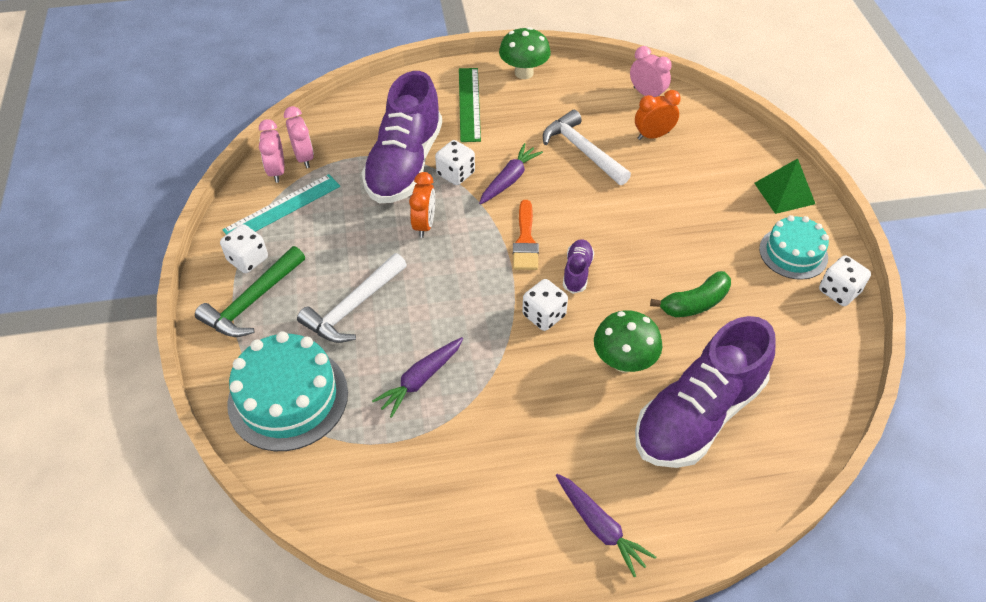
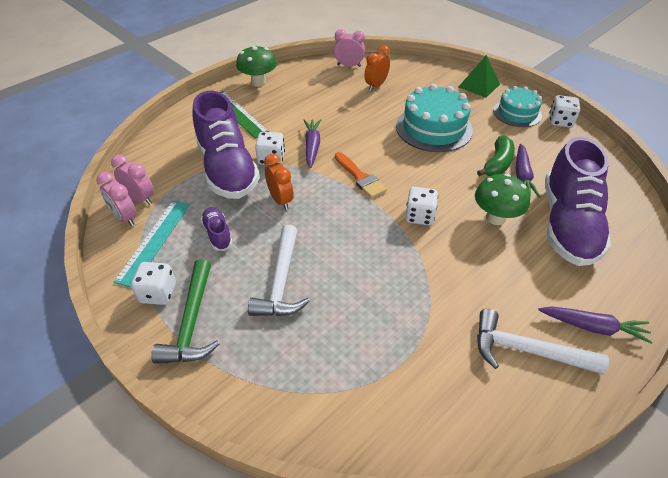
camera: 35 degrees left, 5 degrees down
(288, 398) = (293, 378): turquoise cake -> turquoise cake (434, 128)
(420, 380) = (381, 303): purple carrot -> purple carrot (522, 176)
(577, 272) = (412, 180): purple shoe -> purple shoe (217, 234)
(582, 150) = (342, 110): white hammer -> white hammer (527, 350)

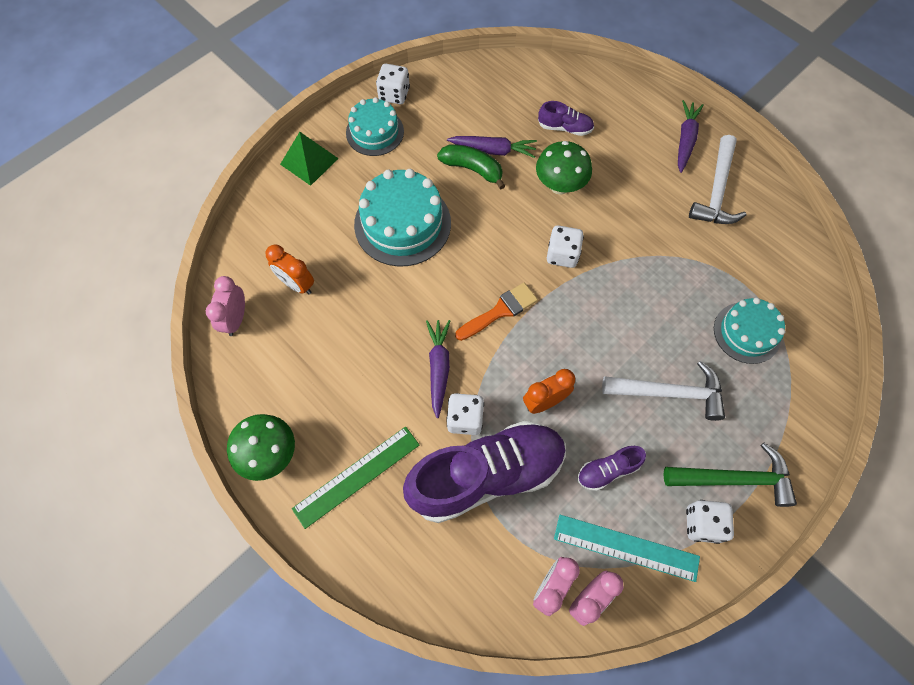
camera: 90 degrees left, 20 degrees up
(312, 146) = (438, 368): purple carrot -> purple carrot turned 90 degrees clockwise
(344, 355) = (747, 332): none -> turquoise cake
(568, 224) = (565, 128): purple shoe -> purple shoe, size x0.43

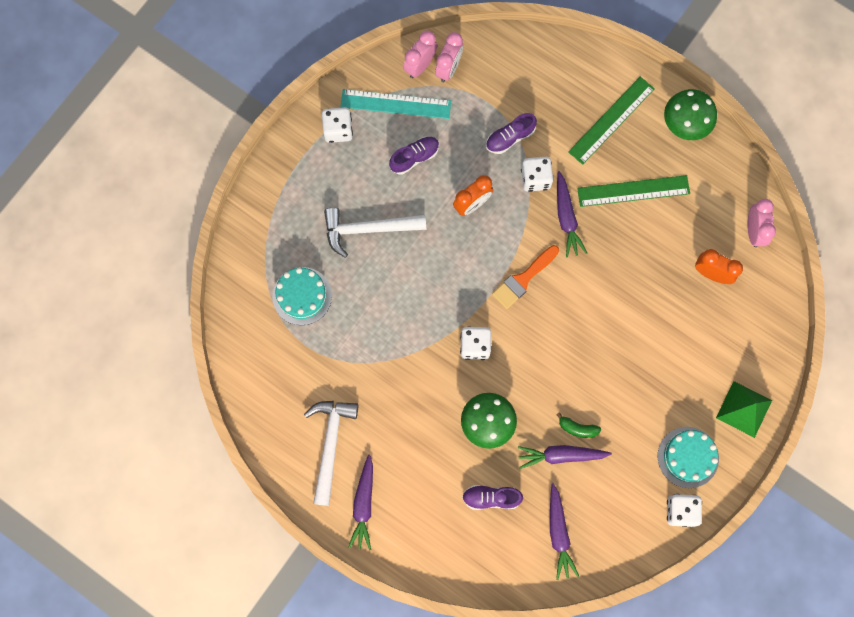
camera: 170 degrees right, 10 degrees up
(354, 385) = (633, 191): none -> green ruler
(402, 223) = (632, 353): turquoise cake -> none
(472, 169) = (577, 428): green banana -> green banana, size x0.60
(486, 475) = (510, 138): purple shoe -> purple shoe, size x0.43
(507, 94) = (559, 533): none -> purple carrot
(734, 479) = (313, 168): green hammer -> none

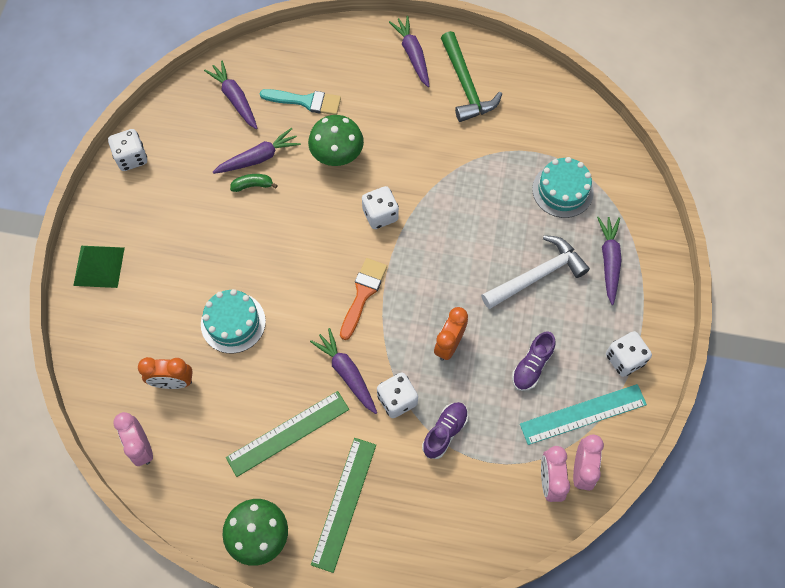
camera: 155 degrees right, 10 degrees down
(301, 214) = (609, 261): none -> purple carrot
(330, 445) = (466, 85): white hammer -> green hammer
(491, 498) = (306, 101): purple shoe -> turquoise brush
(688, 457) = (140, 203): turquoise cake -> turquoise cake (233, 322)

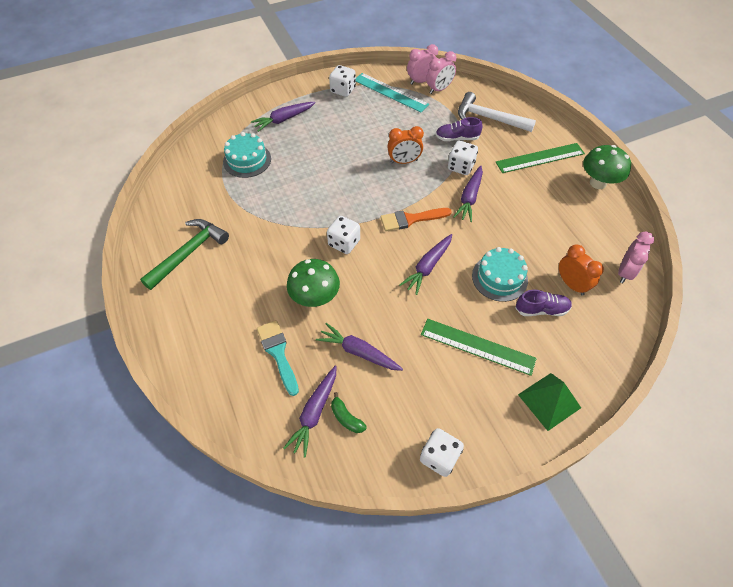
camera: 125 degrees left, 10 degrees down
(253, 185) = (386, 339): green banana -> green banana (346, 417)
(288, 433) = (533, 204): green ruler -> green ruler (477, 346)
(412, 55) = (177, 304): purple carrot -> purple carrot (427, 267)
(532, 366) = (382, 122): purple shoe -> purple shoe (541, 309)
(537, 275) = (321, 145): white hammer -> white hammer (489, 118)

